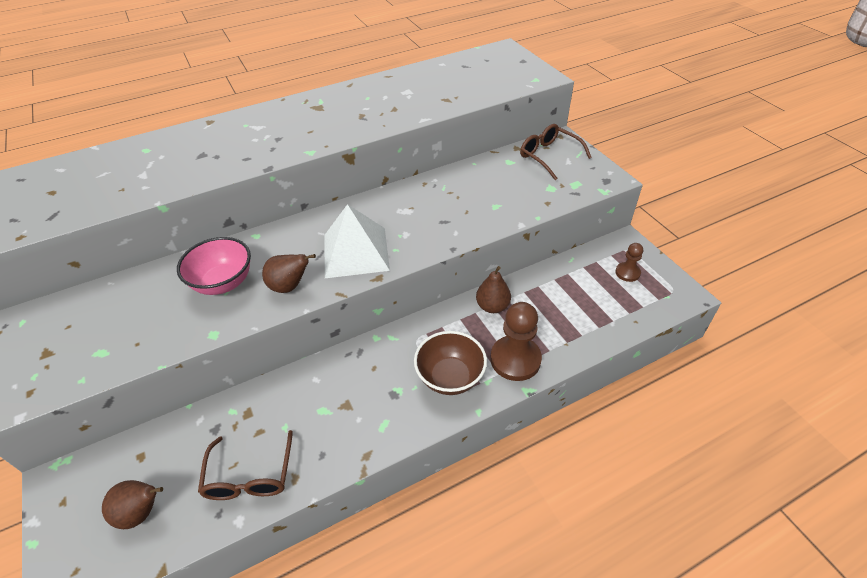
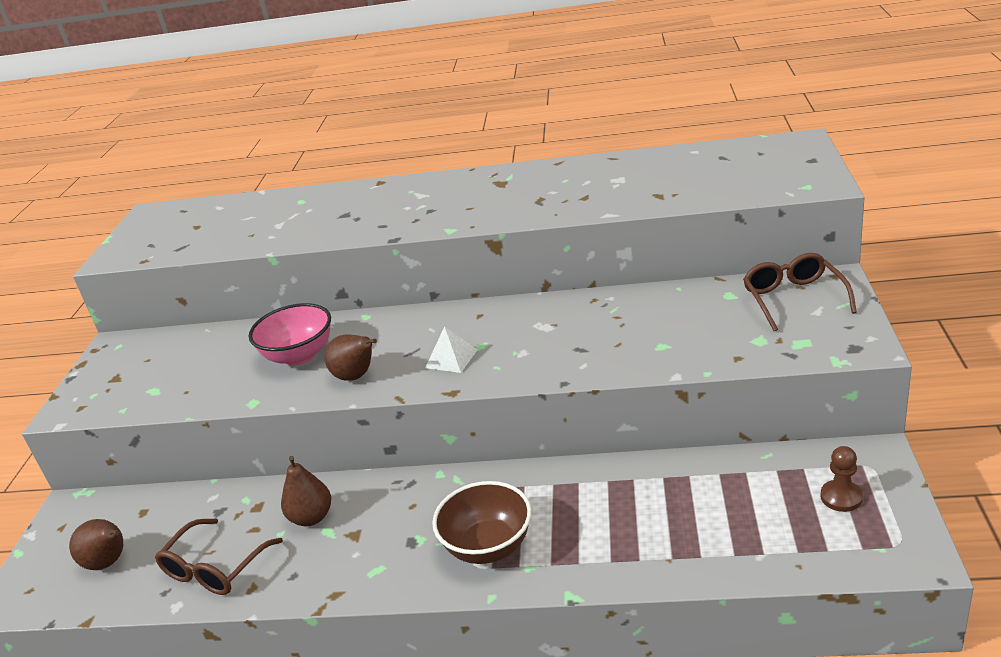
camera: 35 degrees right, 15 degrees down
(356, 252) = (451, 358): white pyramid -> white pyramid, size x0.49
(492, 306) = (606, 482): brown pear -> brown pear (311, 517)
(515, 359) = (584, 554): brown pawn -> none

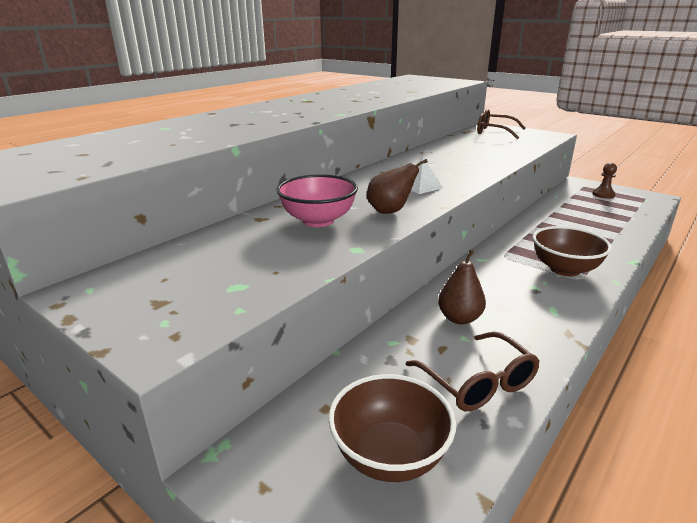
camera: 60 degrees left, 5 degrees down
(109, 562) = (389, 456): brown pear -> brown bowl

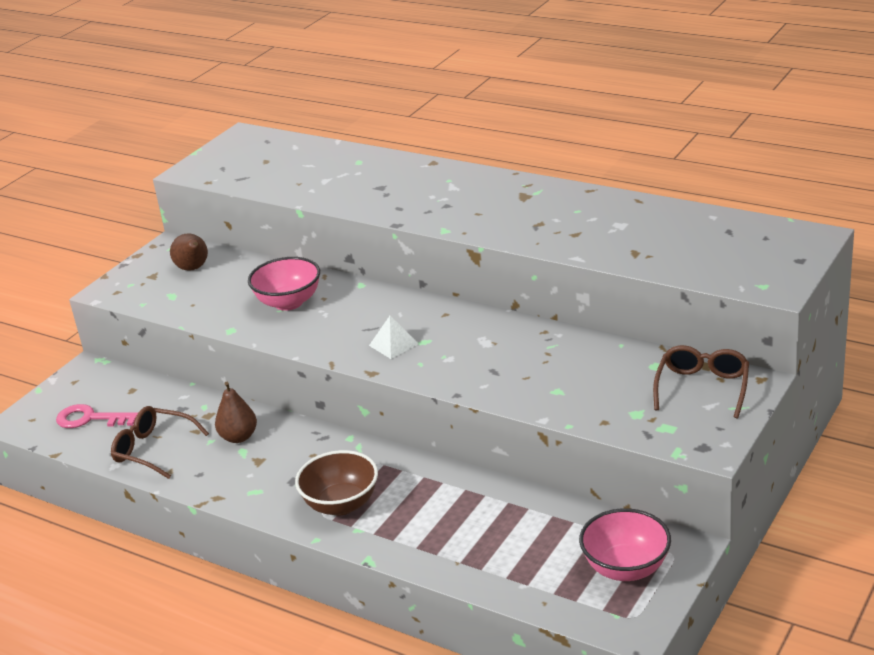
camera: 85 degrees right, 5 degrees up
(389, 456) = (90, 419): brown bowl -> pink key
(390, 211) = (315, 335): brown pear -> brown pear (193, 268)
(478, 383) = (153, 449): brown glasses -> brown glasses turned 60 degrees clockwise
(603, 195) = (625, 568): brown pawn -> pink bowl

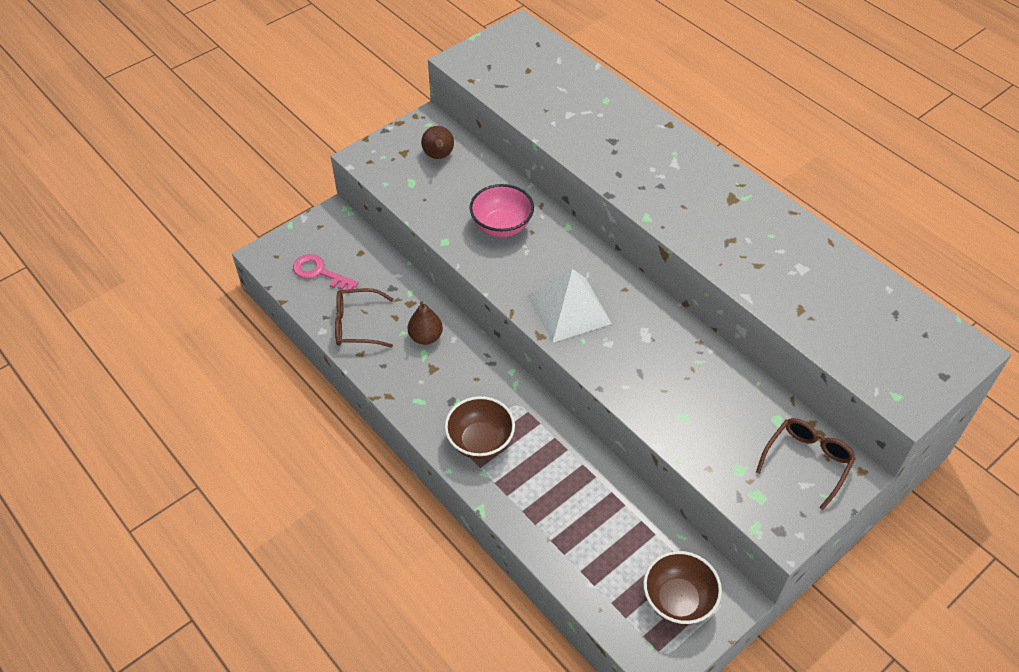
camera: 15 degrees right, 20 degrees up
(153, 449) = (356, 325): brown glasses -> brown glasses turned 45 degrees counterclockwise
(394, 344) = (569, 309): white pyramid -> white pyramid, size x2.03
(625, 568) = (678, 600): pink bowl -> brown bowl

